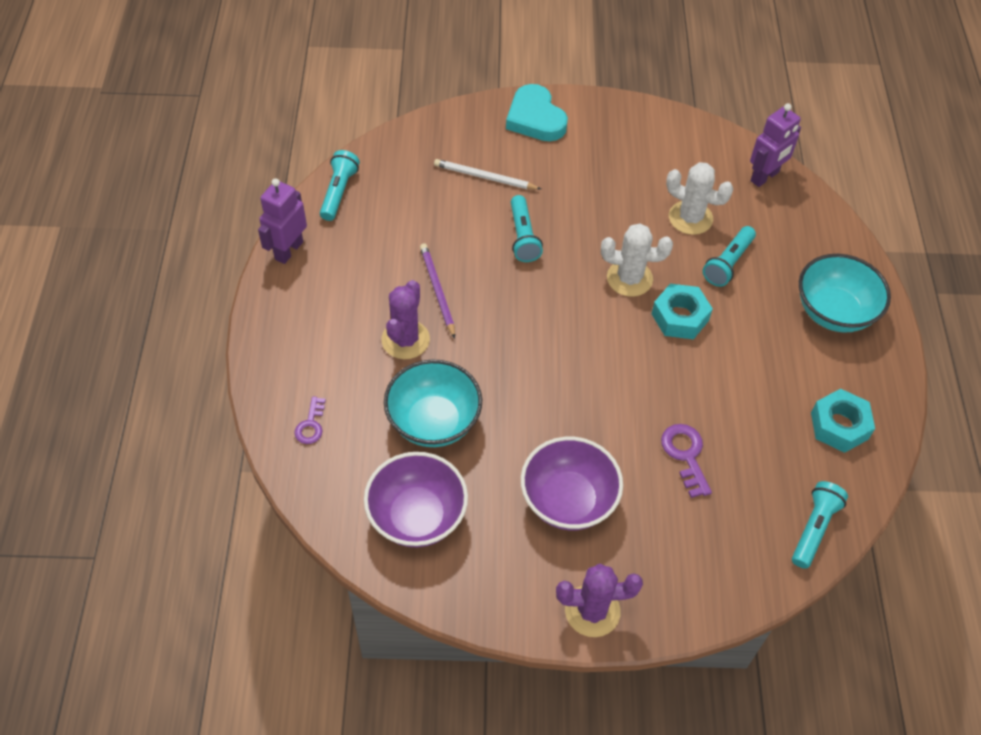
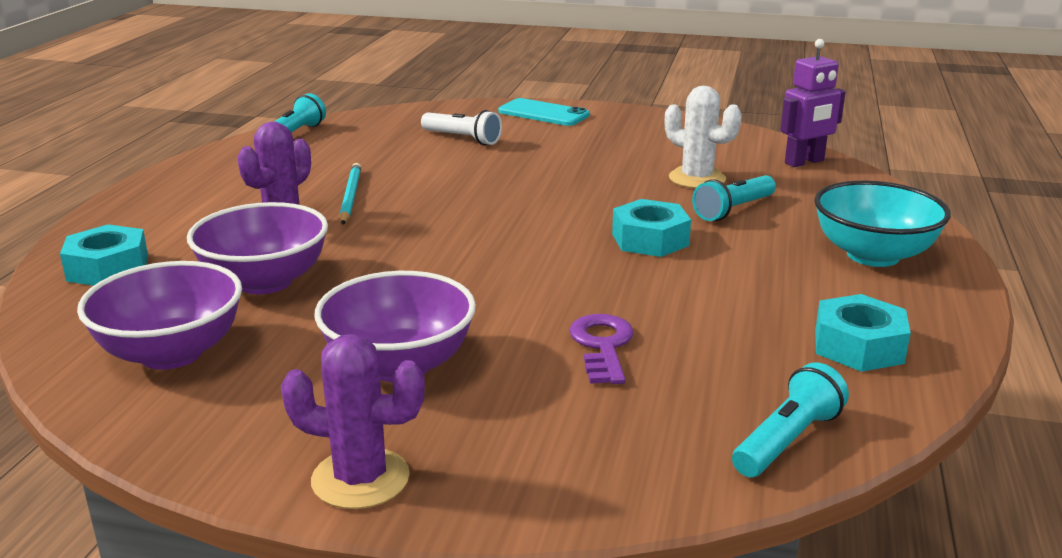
camera: 15 degrees right, 30 degrees down
(288, 250) = (204, 160): purple robot -> none
(311, 425) = (108, 268): purple key -> turquoise nut
(433, 421) = (265, 282): turquoise bowl -> purple bowl
(437, 291) = (350, 197): purple pencil -> turquoise pencil
(485, 177) = (462, 139): white pencil -> white flashlight
(523, 236) = (480, 174): turquoise flashlight -> none
(535, 118) = (543, 113): turquoise heart -> turquoise phone
(629, 278) = (596, 209): white cactus -> none

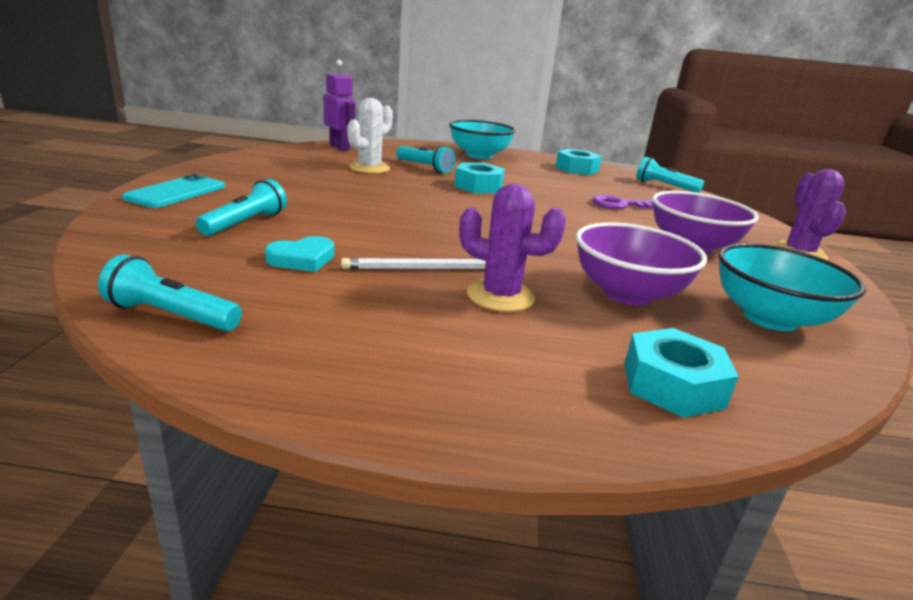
camera: 100 degrees left, 0 degrees up
(171, 353) = (769, 318): purple bowl -> turquoise bowl
(350, 197) = (421, 269): turquoise pencil -> white pencil
(378, 159) = (302, 259): none -> turquoise heart
(462, 139) = (245, 223): white flashlight -> turquoise flashlight

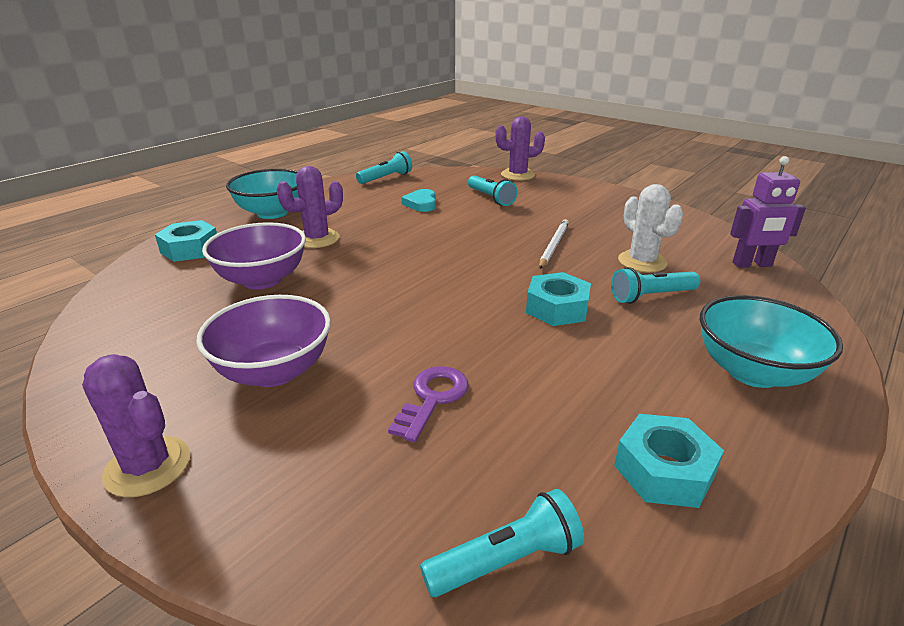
camera: 125 degrees right, 5 degrees up
(117, 218) = (518, 175): none -> purple cactus
(176, 192) = (566, 188): turquoise phone -> none
(421, 269) = (376, 228): white pencil -> white pencil (553, 246)
(769, 318) = (155, 320): turquoise bowl -> turquoise bowl (272, 213)

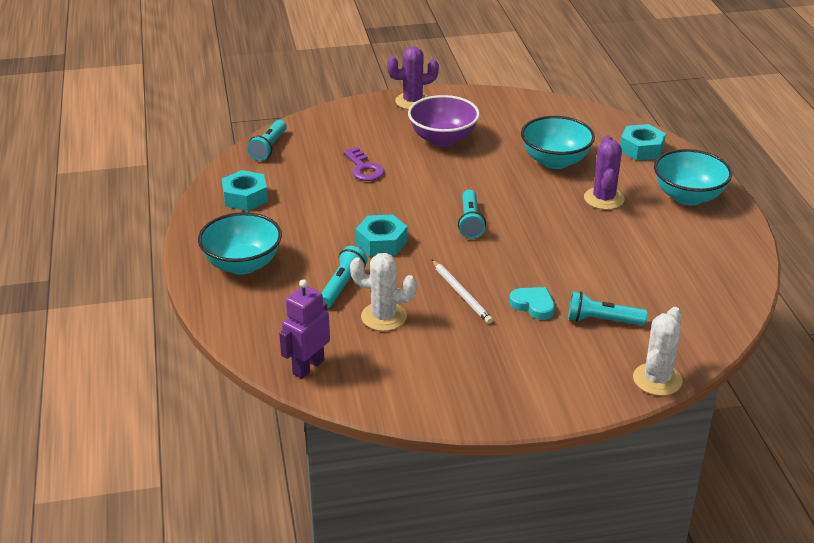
camera: 130 degrees right, 5 degrees up
(262, 280) = (555, 161): purple bowl -> turquoise bowl
(386, 178) = (734, 287): turquoise flashlight -> turquoise flashlight (470, 222)
(421, 204) = (631, 275): turquoise heart -> turquoise heart (533, 305)
(518, 175) = (657, 379): purple cactus -> white cactus

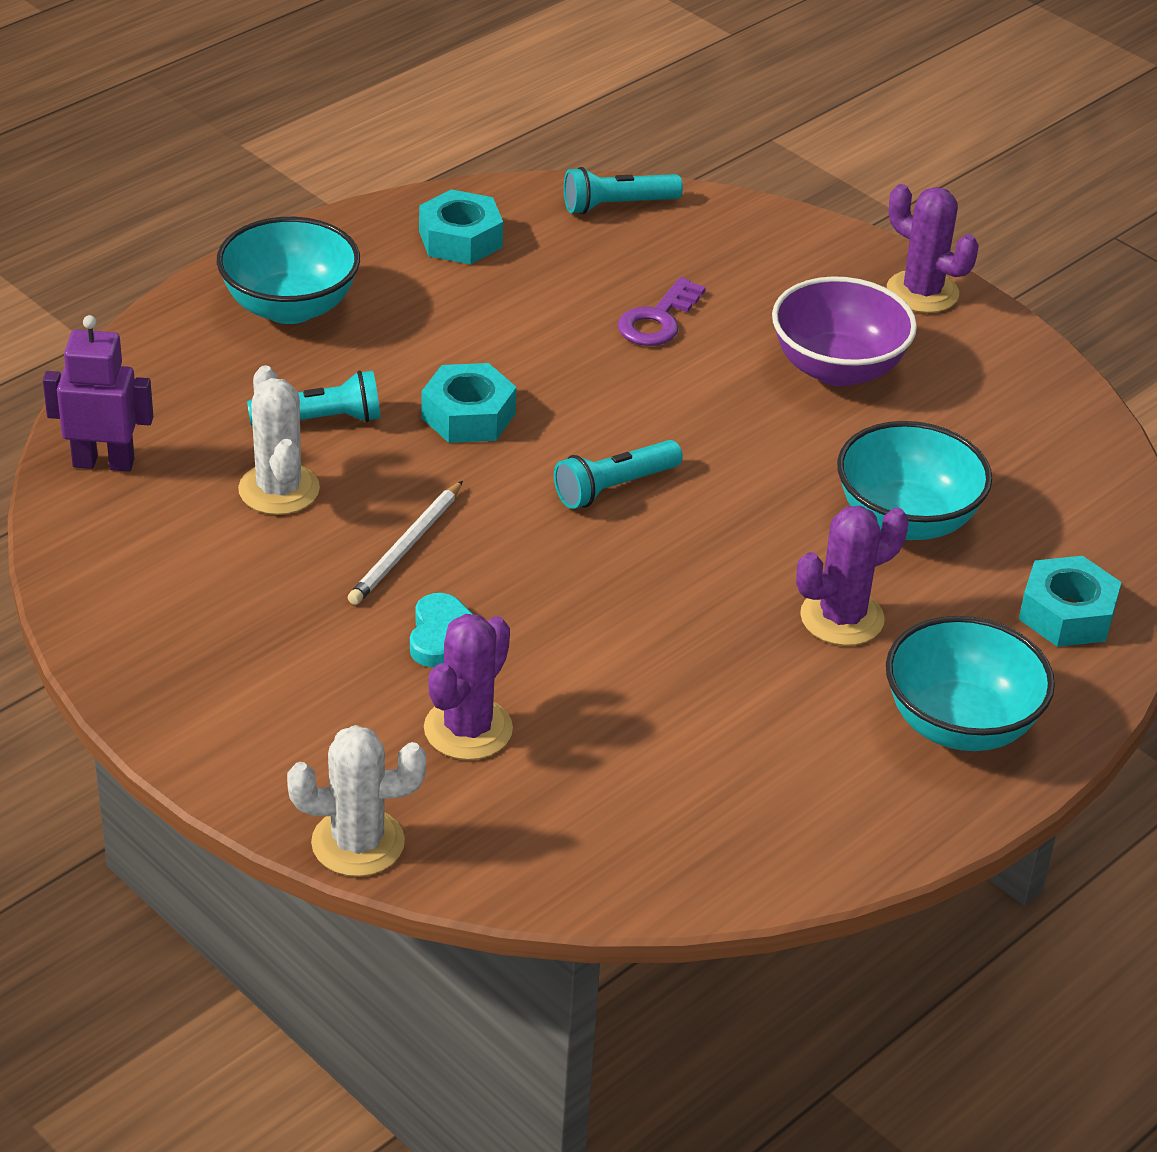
camera: 55 degrees right, 5 degrees up
(602, 320) = (468, 729): turquoise flashlight -> purple cactus

